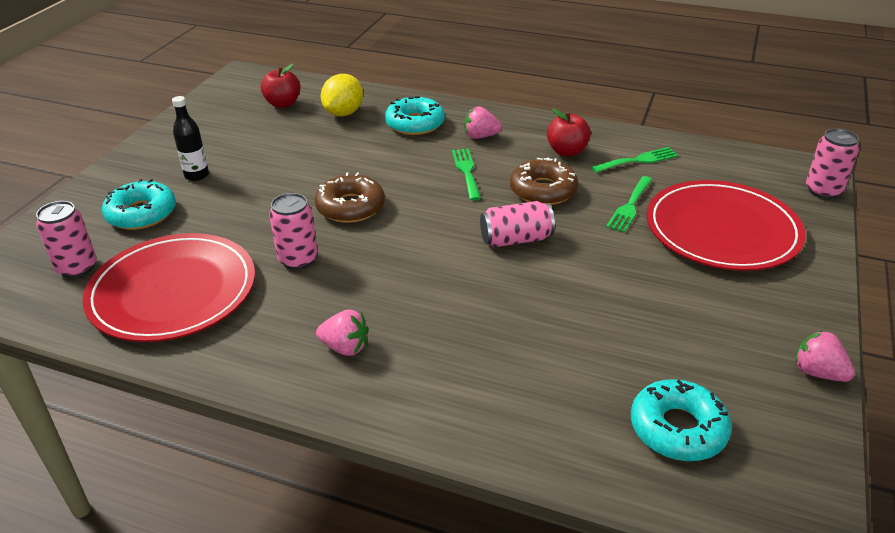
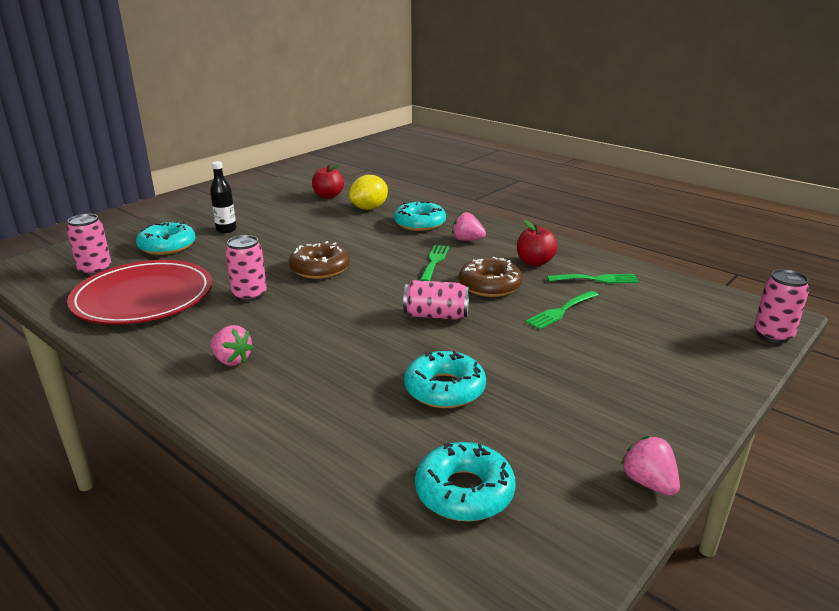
camera: 20 degrees right, 10 degrees down
(584, 324) = (444, 389): none -> turquoise donut
(722, 230) = (638, 346): red plate -> none

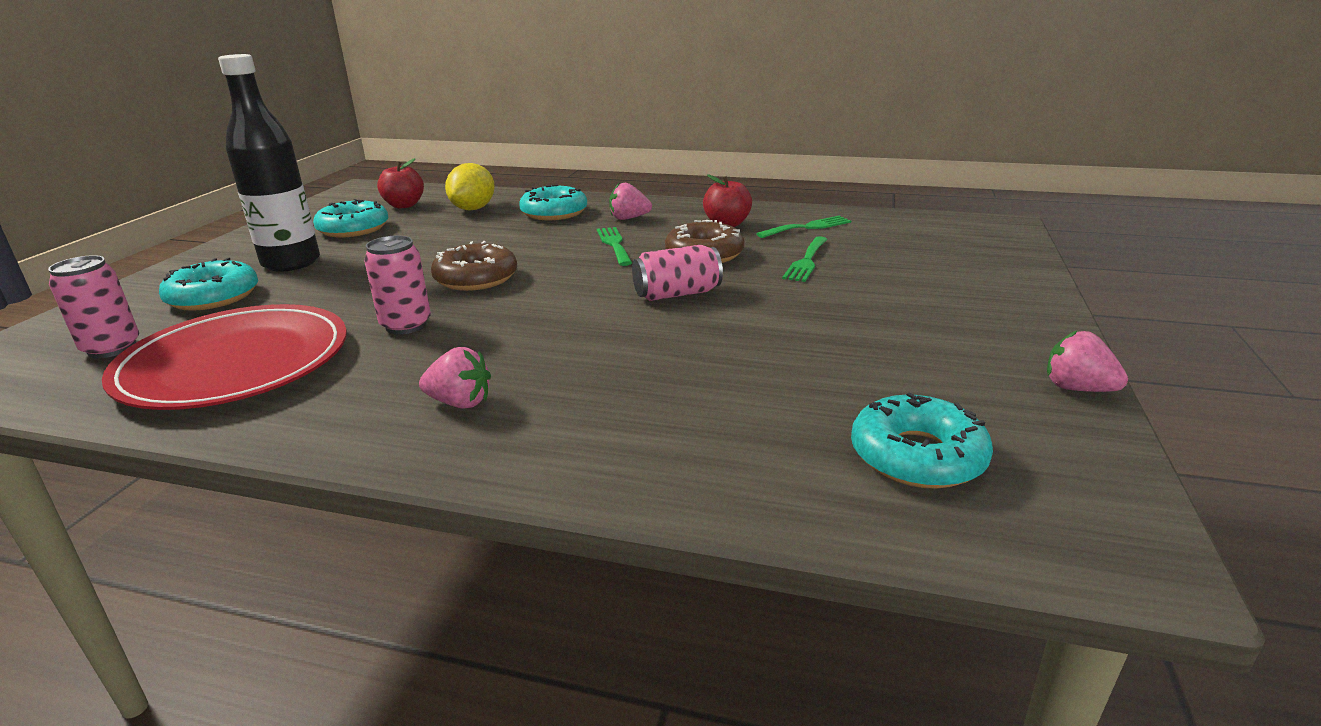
camera: 25 degrees left, 0 degrees up
(226, 230) = (291, 263): black bottle -> black bottle, size x1.91
(444, 389) = (772, 361): turquoise donut -> turquoise donut (353, 229)
(773, 335) = (1018, 239): pink can -> none

